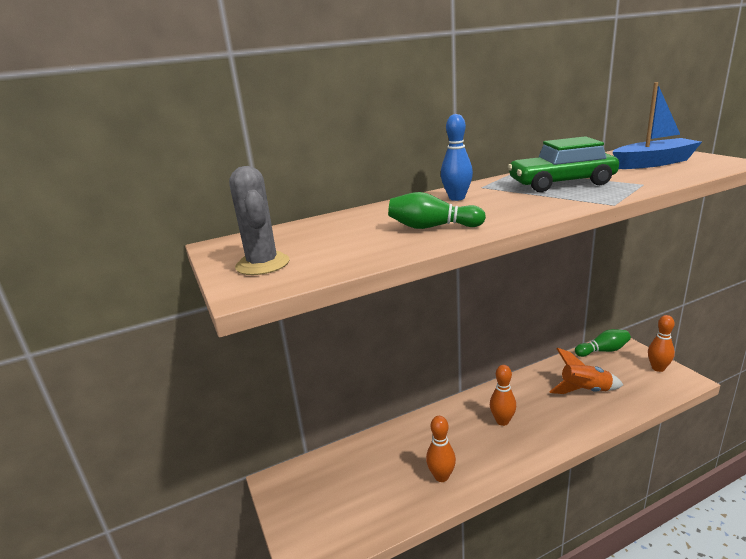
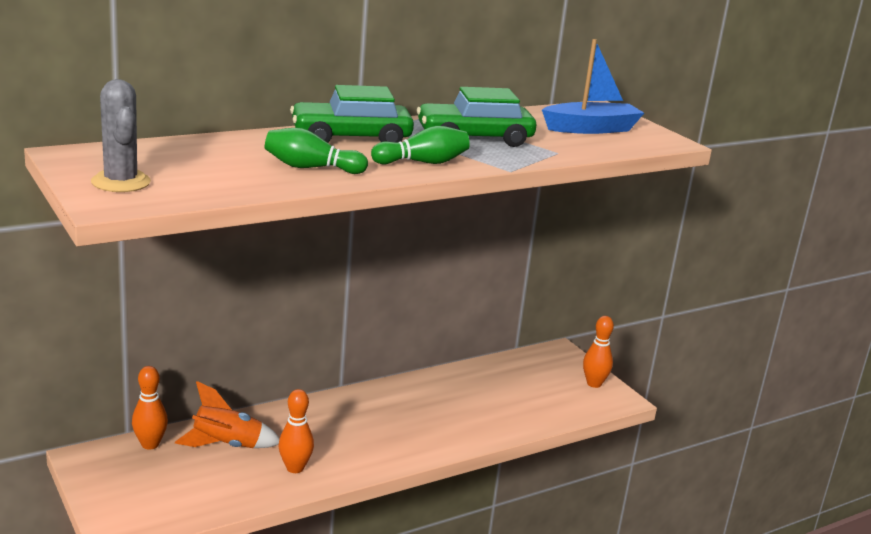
camera: 10 degrees left, 0 degrees up
(457, 198) = (351, 138): blue bowling pin -> green car
(502, 421) = (384, 421): orange bowling pin -> orange bowling pin (150, 444)
(585, 391) = (496, 399): orange rocket -> orange rocket (227, 446)
(603, 351) = (537, 358): green bowling pin -> green bowling pin (423, 162)

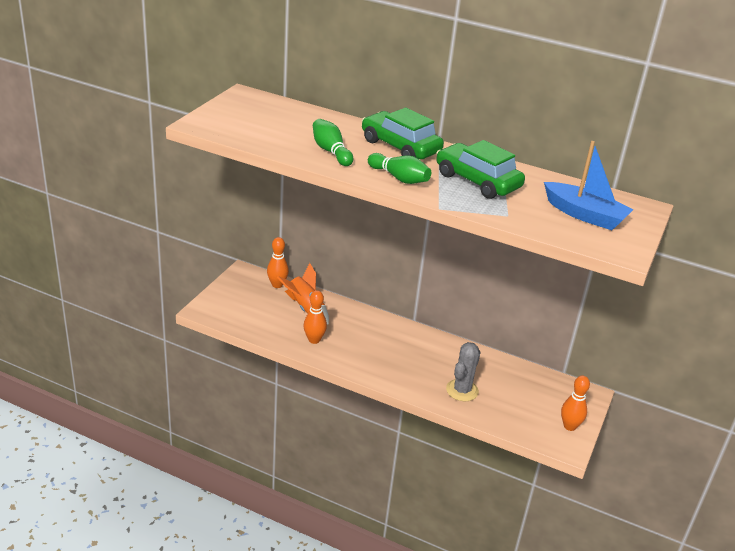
camera: 55 degrees right, 10 degrees up
(121, 182) = (229, 117): grey cactus -> grey cactus (462, 390)

